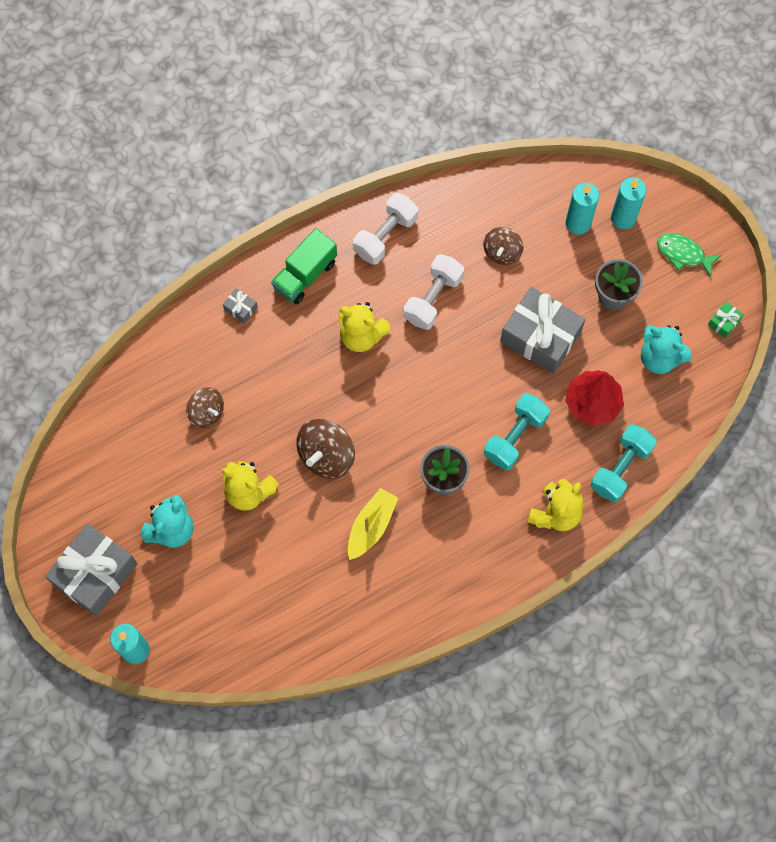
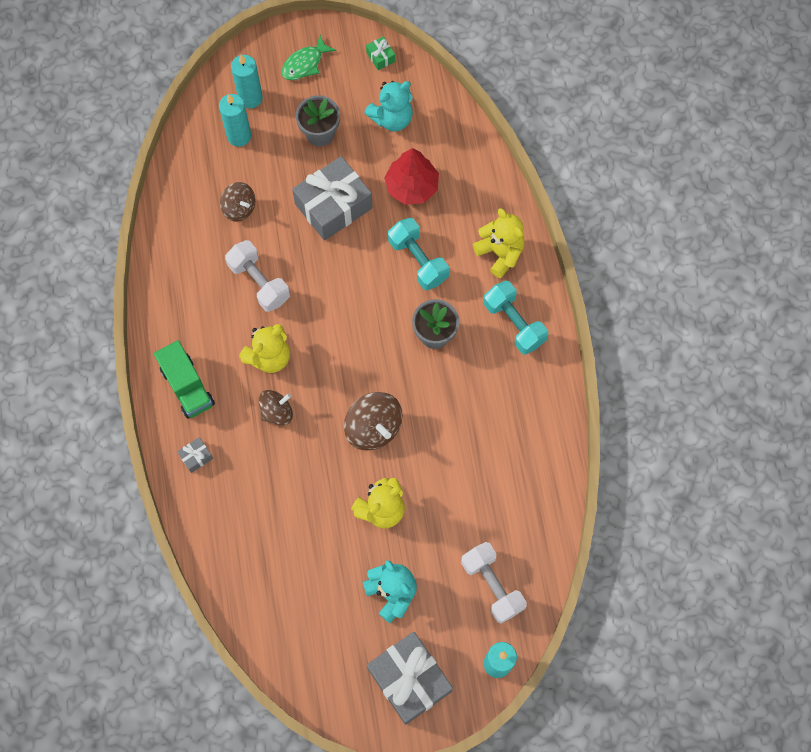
camera: 70 degrees left, 0 degrees up
(206, 412) = (288, 522): brown spinning top -> brown spinning top (277, 412)
(371, 526) = (455, 411): yellow boat -> none
(385, 236) = (179, 302): white dumbbell -> white dumbbell (492, 585)
(621, 468) = (479, 186): turquoise dumbbell -> turquoise dumbbell (514, 323)

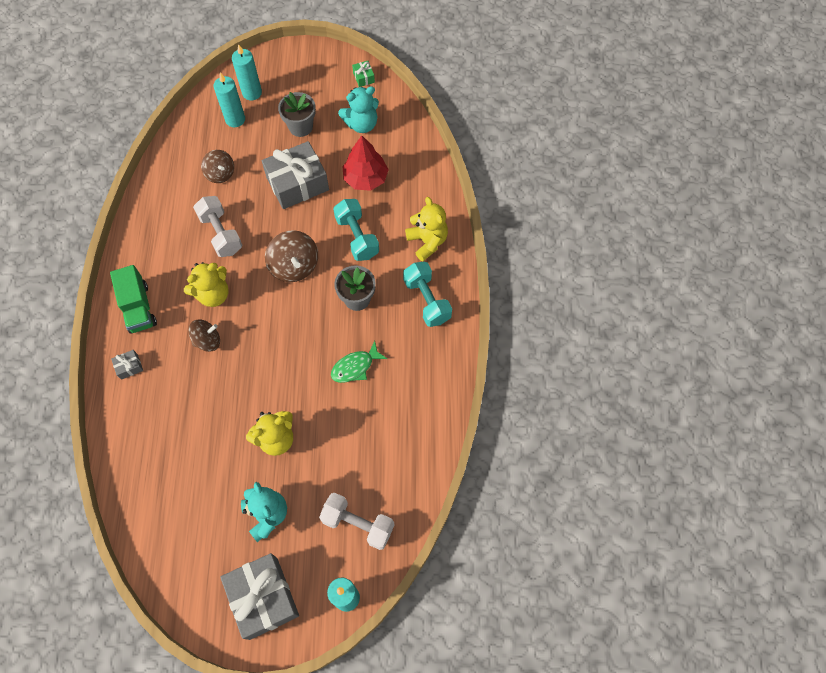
camera: 10 degrees right, 5 degrees down
(305, 64) = (302, 74): green fish -> green fish (355, 367)
(373, 428) = (286, 367): brown spinning top -> brown spinning top (294, 266)
(492, 585) = (358, 524): white dumbbell -> white dumbbell turned 45 degrees counterclockwise

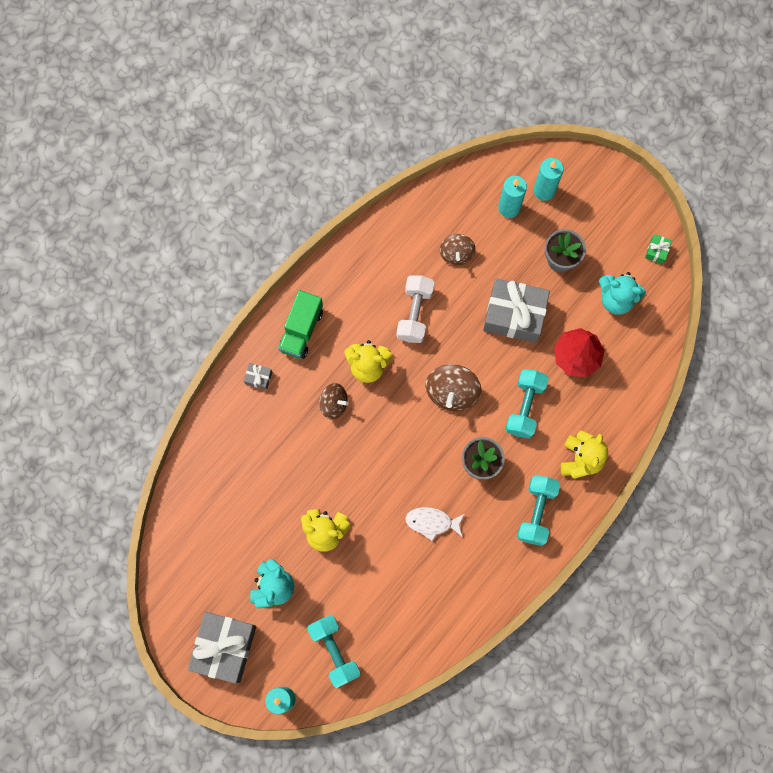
camera: 40 degrees right, 10 degrees up
(355, 367) = (432, 522): green fish -> white fish
(358, 524) = (334, 651): white dumbbell -> turquoise dumbbell

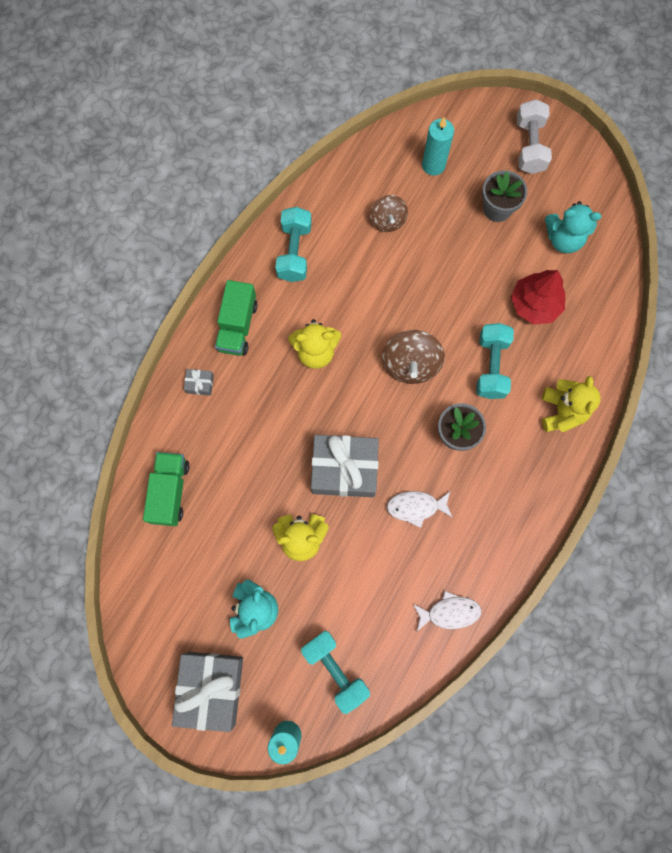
camera: 10 degrees left, 0 degrees up
(216, 470) = (170, 491): none -> green truck
(334, 404) = (286, 398): brown spinning top -> none
(414, 313) = (355, 288): white dumbbell -> white dumbbell (529, 146)
(444, 620) = (449, 612): none -> white fish
(514, 315) = (460, 273): grey gift -> grey gift (344, 469)
(536, 512) = (526, 476): turquoise dumbbell -> turquoise dumbbell (294, 252)
(544, 190) = (466, 142): turquoise candle -> none
(657, 251) = (595, 184): green gift -> none

